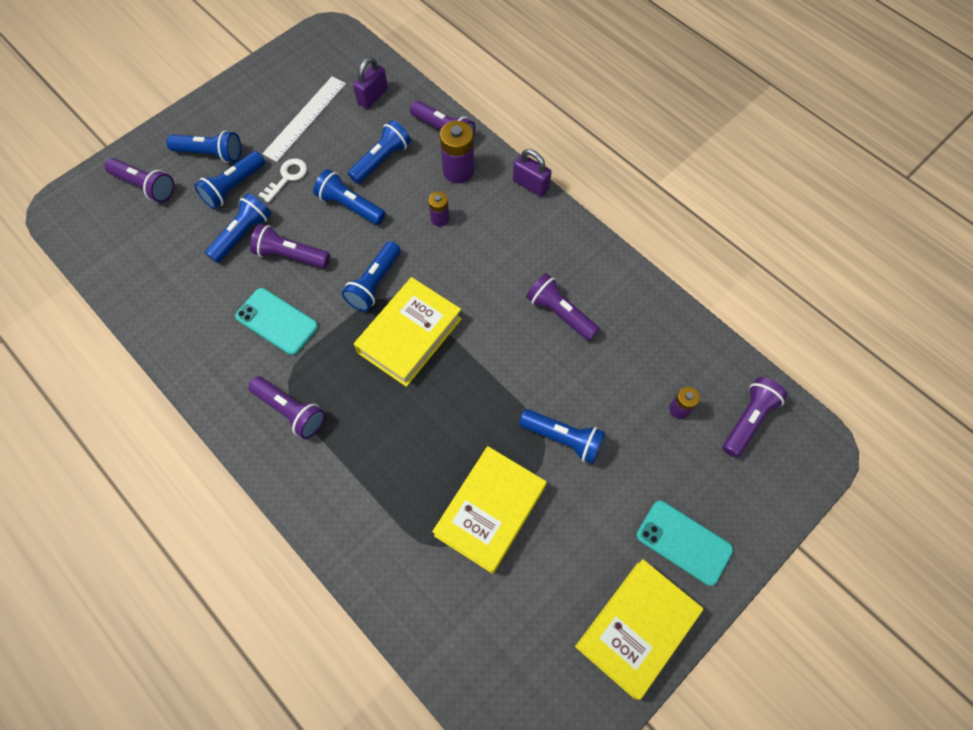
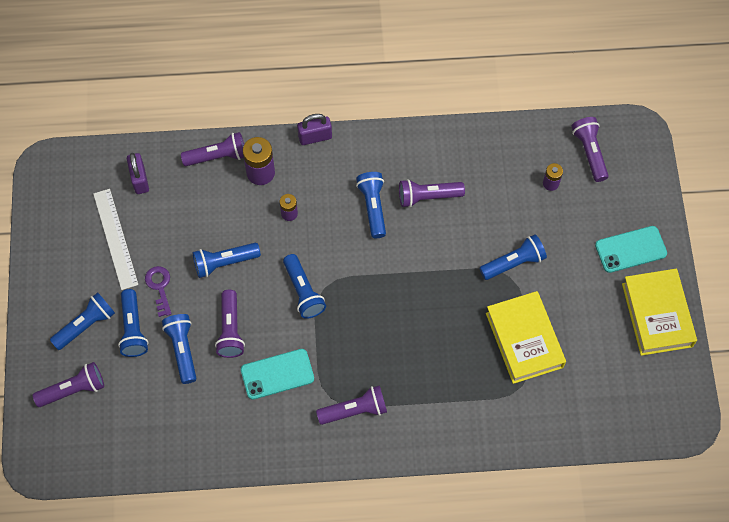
camera: 50 degrees left, 0 degrees up
(287, 178) = (159, 287): white key -> purple key
(290, 255) = (230, 330): purple flashlight -> purple flashlight turned 60 degrees counterclockwise
(381, 160) = (204, 214): blue flashlight -> blue flashlight (373, 207)
(410, 335) = (363, 298): yellow book -> none

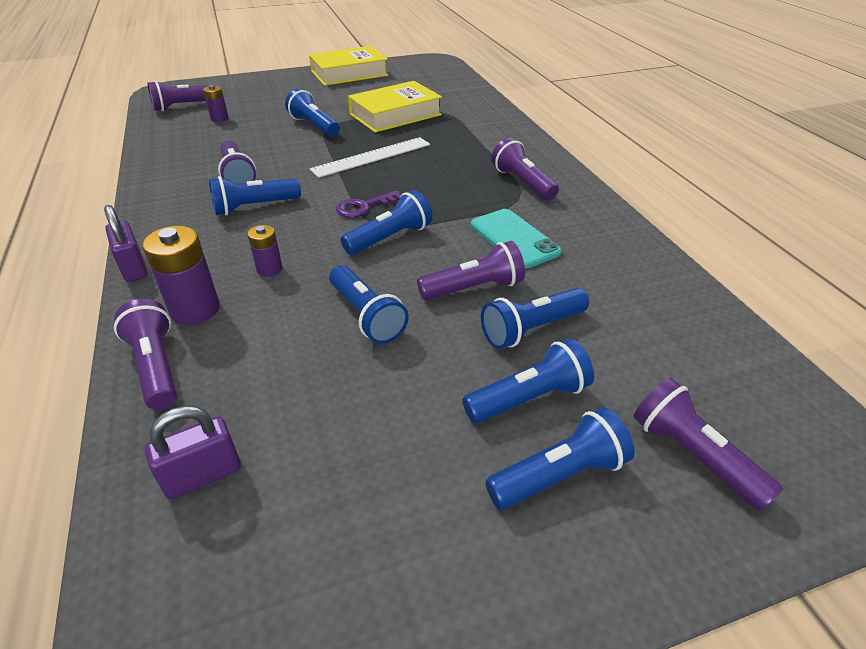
camera: 105 degrees left, 25 degrees down
(86, 325) = (559, 475): blue flashlight -> blue flashlight turned 120 degrees clockwise
(115, 238) = (352, 479): white ruler -> white ruler (372, 157)
(159, 287) = (436, 382): purple key -> purple key (364, 206)
(630, 249) = (289, 85): turquoise phone -> none

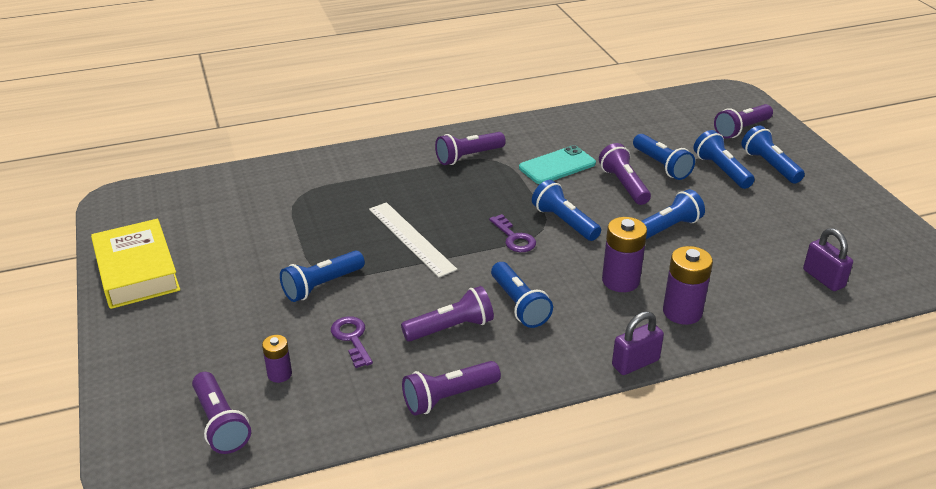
camera: 90 degrees left, 5 degrees down
(156, 366) = (749, 318): purple flashlight -> purple flashlight (449, 397)
(244, 139) = (352, 338): none -> purple key
(269, 269) = (620, 281): purple battery -> purple battery, size x1.73
(395, 114) = (300, 227): yellow book -> none

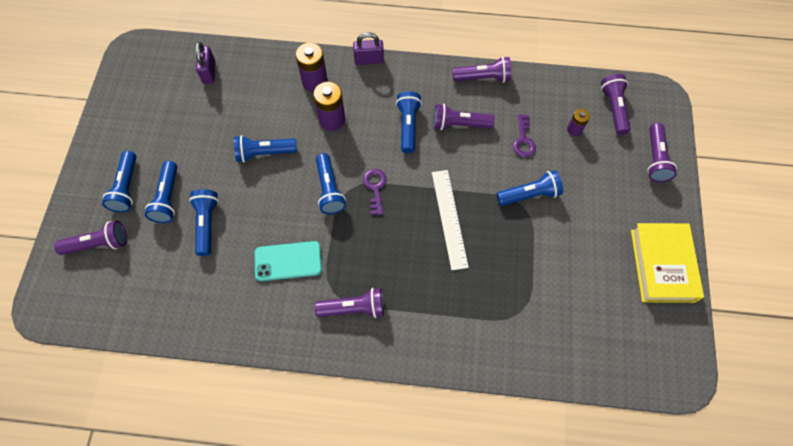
camera: 155 degrees left, 30 degrees up
(624, 185) = (255, 213): purple flashlight -> purple flashlight (655, 159)

